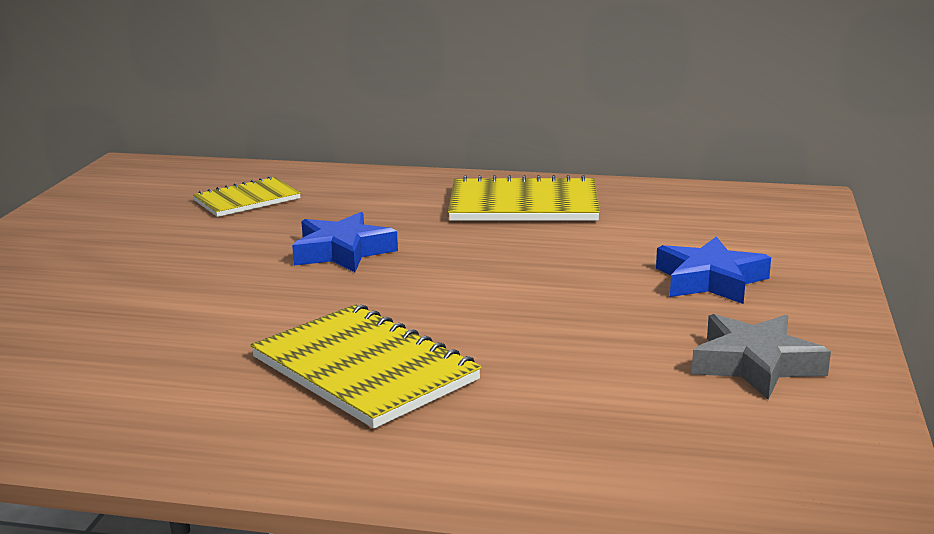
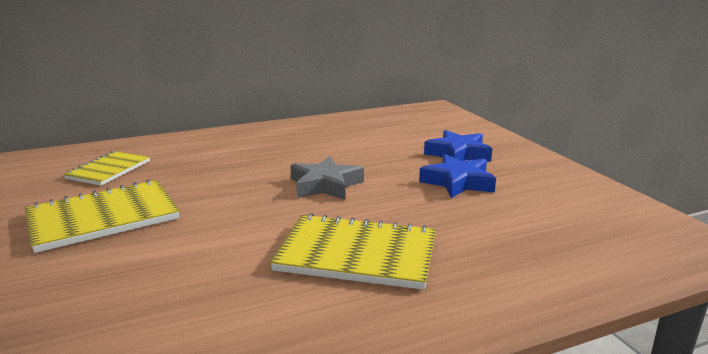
camera: 35 degrees left, 0 degrees up
(342, 252) = (230, 187): blue star -> blue star (458, 182)
(523, 205) = (303, 137): yellow notebook -> yellow notebook (103, 218)
(755, 364) = (544, 188): grey star -> grey star (325, 185)

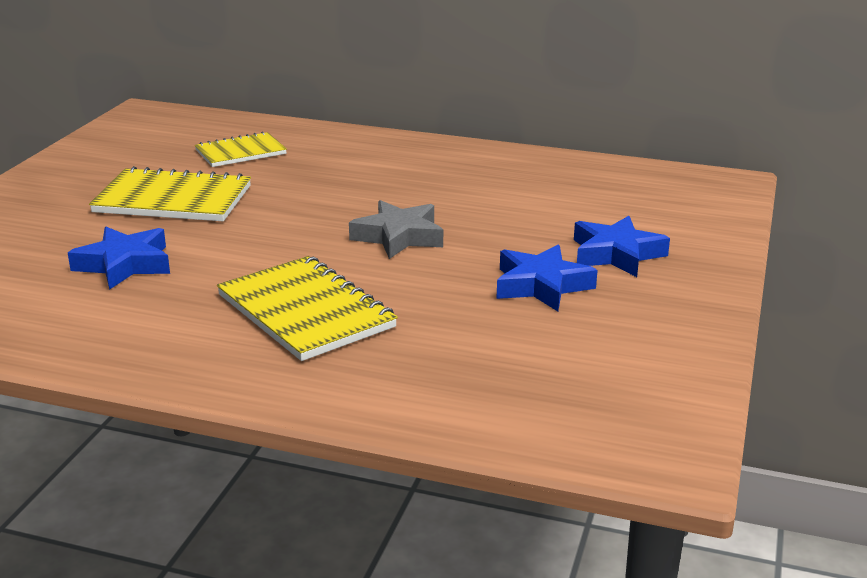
camera: 40 degrees right, 5 degrees up
(141, 282) = (124, 264): none -> blue star

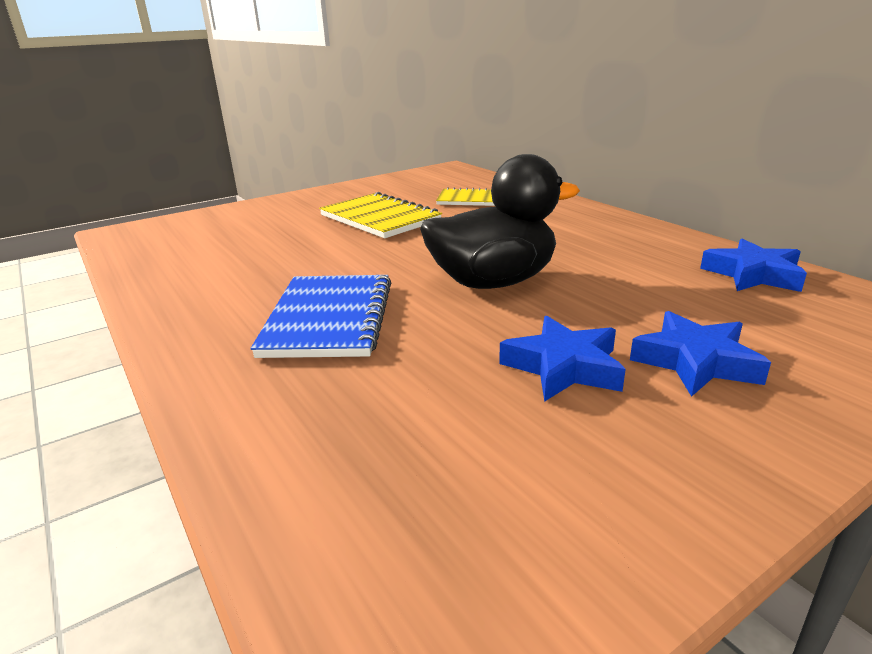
camera: 40 degrees right, 0 degrees up
(124, 264) = (282, 250): blue star -> blue star (753, 274)
(306, 311) = (329, 318): yellow notebook -> blue notebook
(399, 237) = (493, 282): grey star -> black duck

